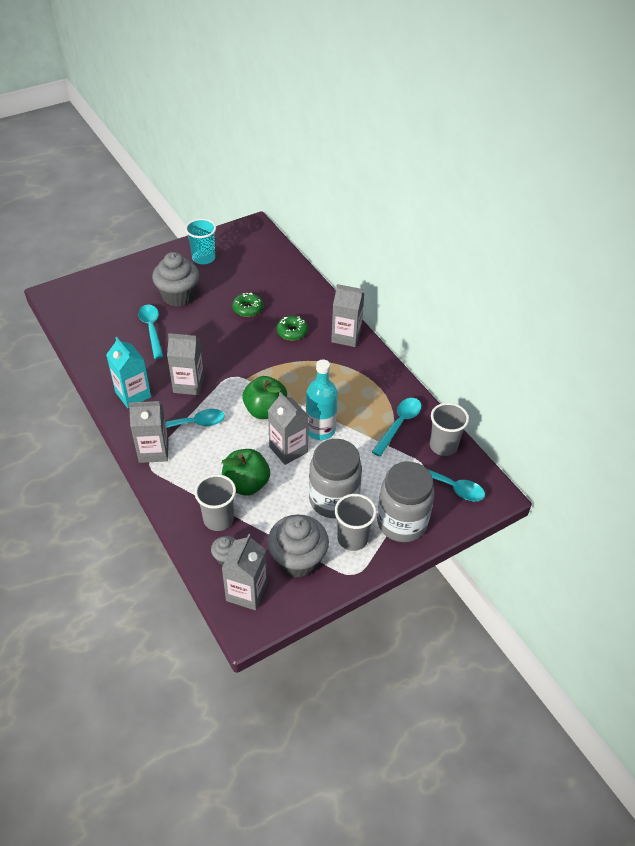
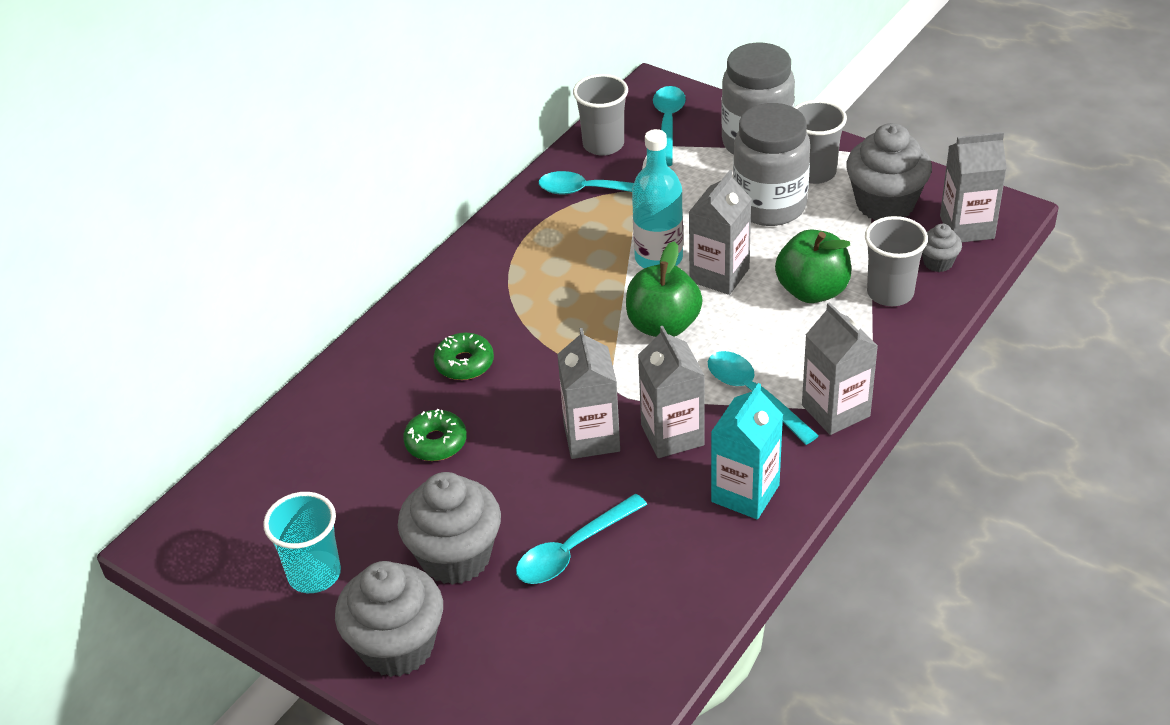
camera: 110 degrees left, 5 degrees down
(149, 269) = (397, 646): none -> grey cupcake
(346, 336) = (438, 299): grey carton -> grey carton (591, 437)

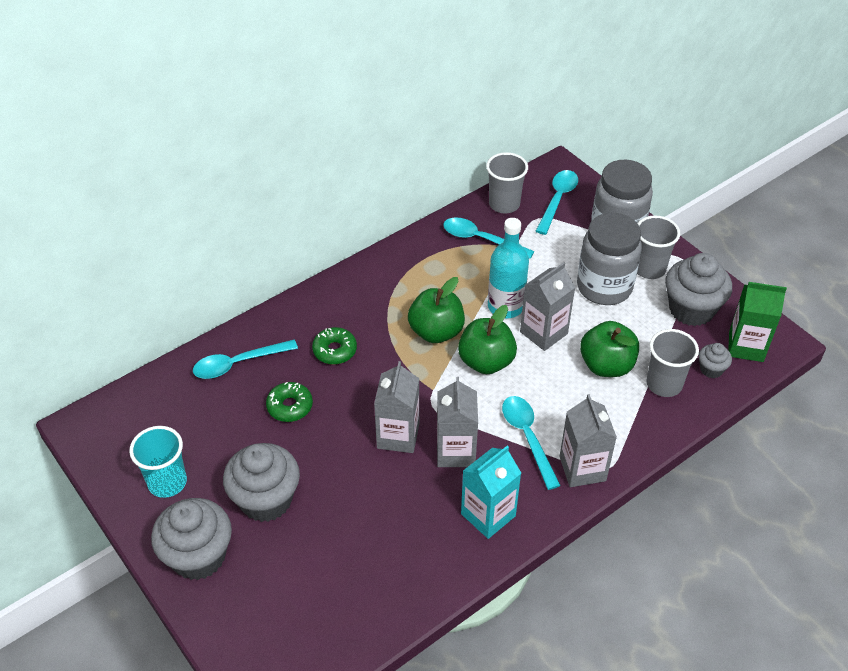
camera: 15 degrees right, 5 degrees up
(573, 549) = (348, 520): turquoise spoon -> turquoise spoon (238, 363)
(585, 308) = (436, 331): none -> green apple
(967, 227) = (746, 346): grey carton -> green carton

